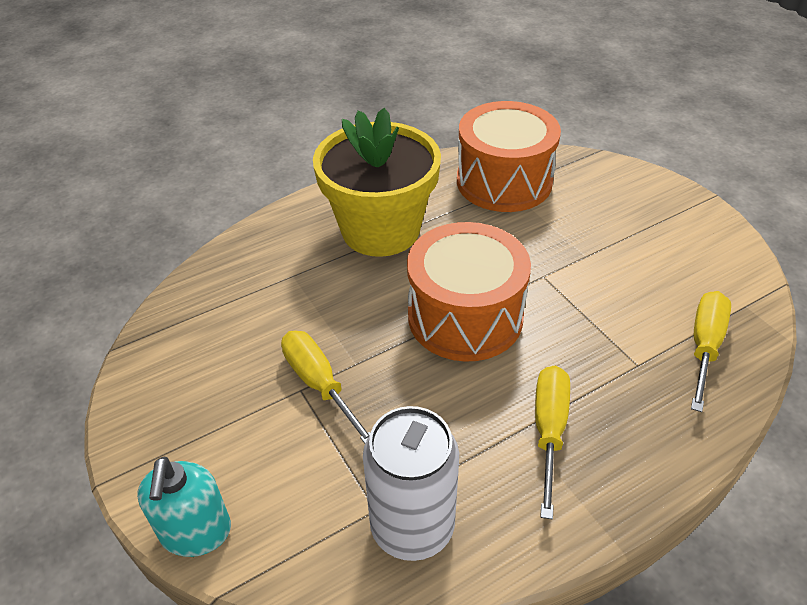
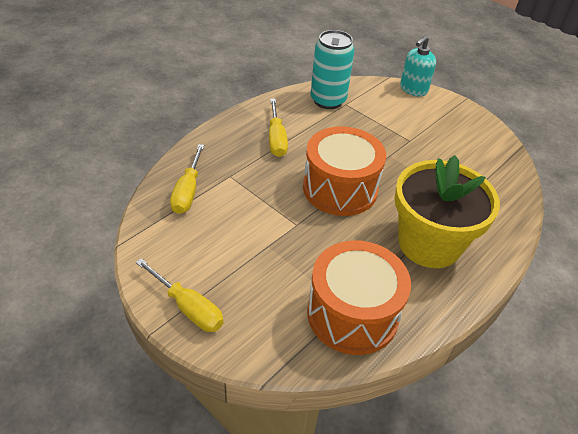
camera: 160 degrees right, 0 degrees up
(196, 532) = (413, 89): turquoise soap dispenser -> turquoise soap dispenser turned 120 degrees counterclockwise
(319, 383) = (402, 144): yellow screwdriver -> yellow screwdriver (189, 308)
(412, 527) = (328, 100): white can -> turquoise can

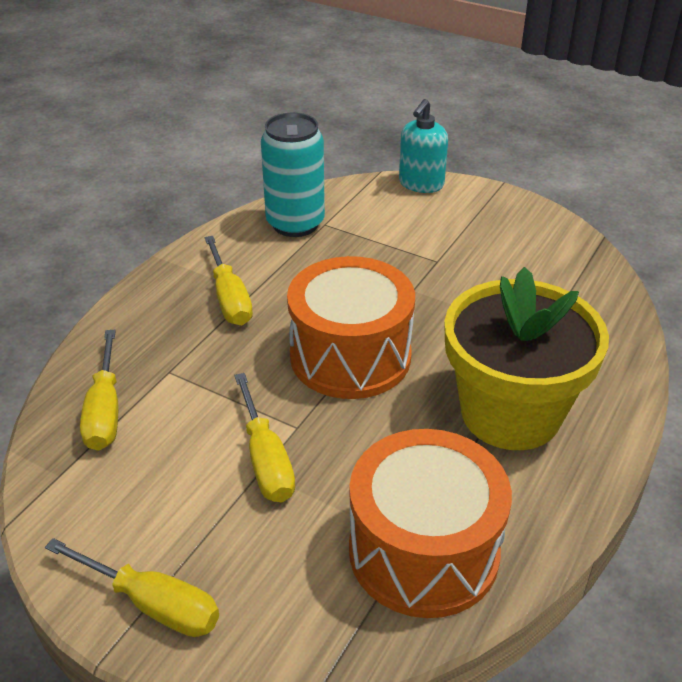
camera: 10 degrees left, 5 degrees down
(273, 240) = (266, 460): none -> yellow screwdriver

